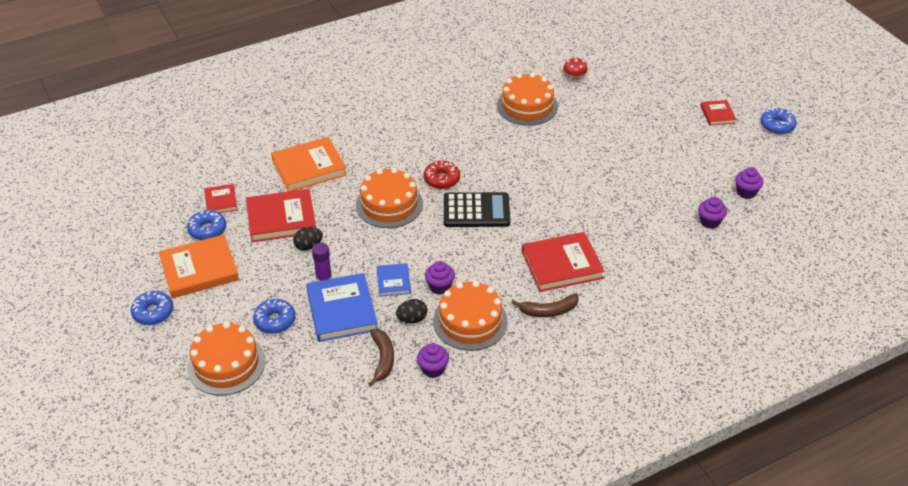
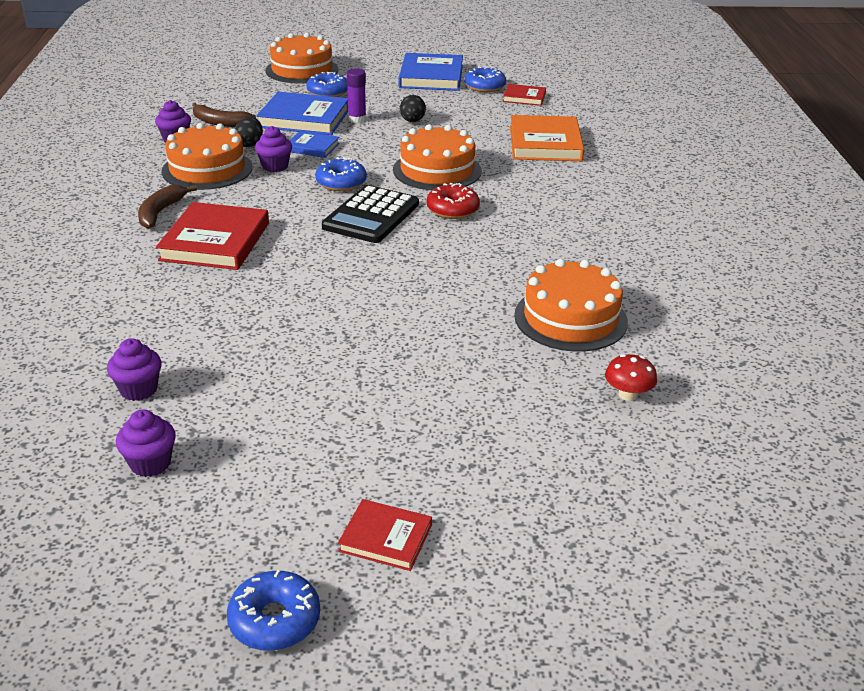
camera: 115 degrees right, 10 degrees down
(153, 312) = (396, 56): blue donut -> blue donut (341, 183)
(199, 269) = (431, 77): orange book -> blue book
(281, 219) = (469, 117): red book -> none

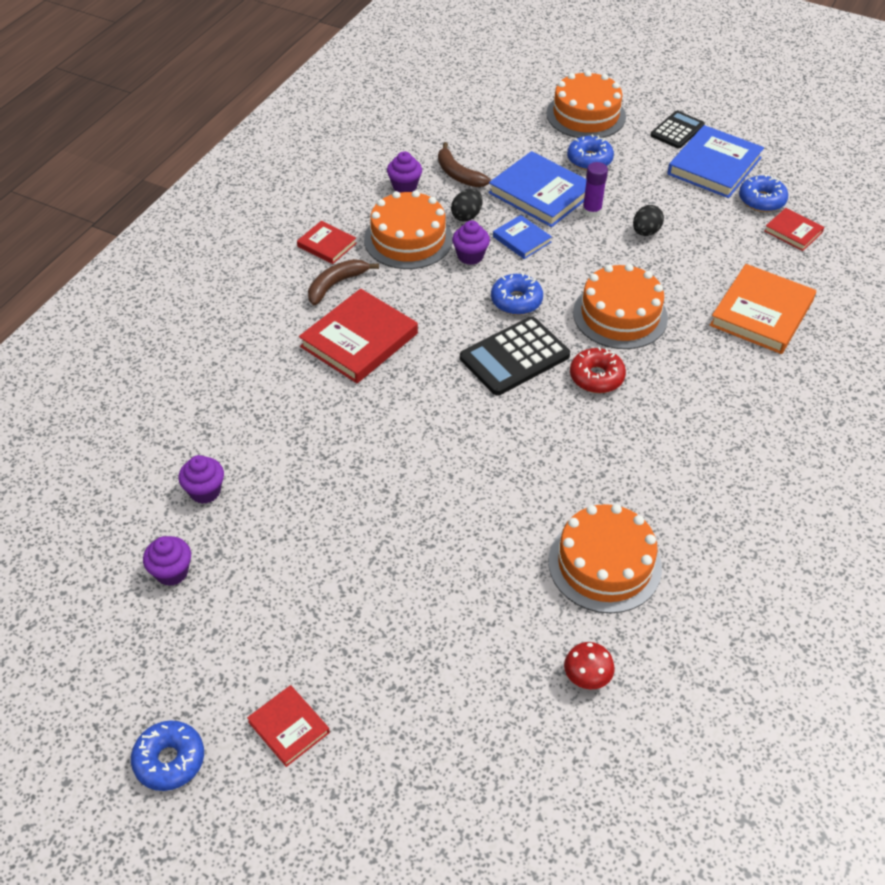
camera: 30 degrees right, 15 degrees up
(129, 190) = (327, 245): none -> red book
(384, 64) = (677, 130): none -> black calculator

